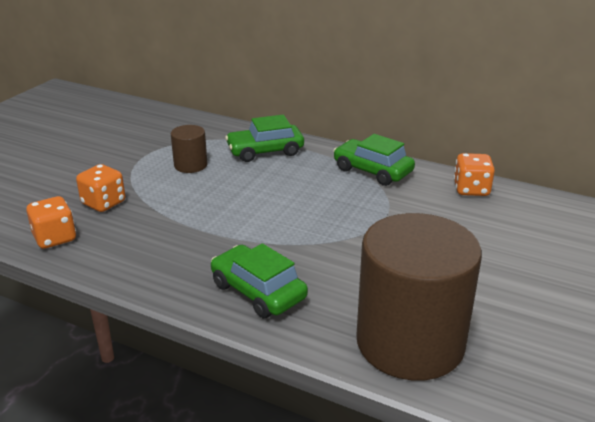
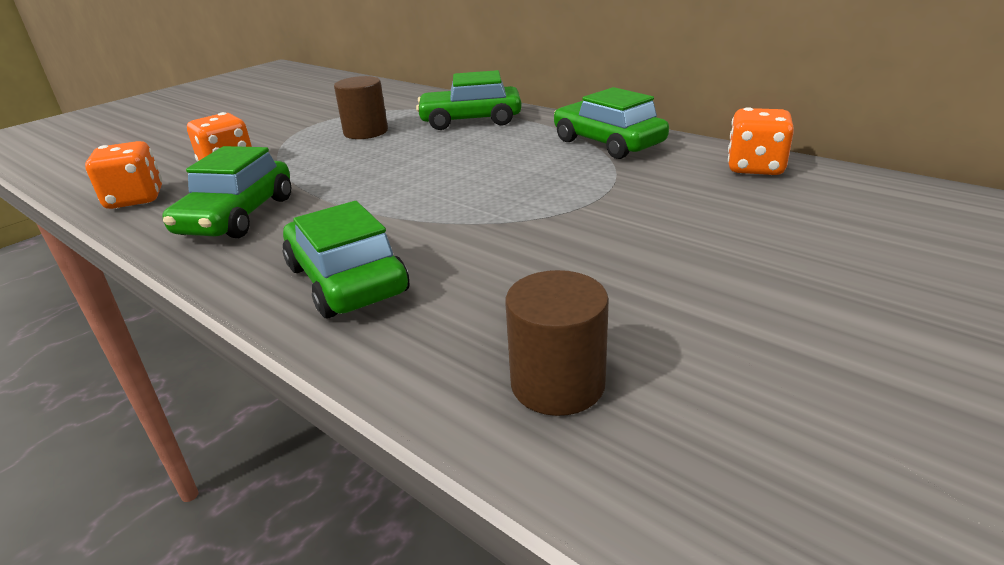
camera: 15 degrees right, 0 degrees up
(147, 248) = (237, 216): none -> green car
(410, 342) = (557, 383): brown cylinder -> brown cylinder, size x0.45

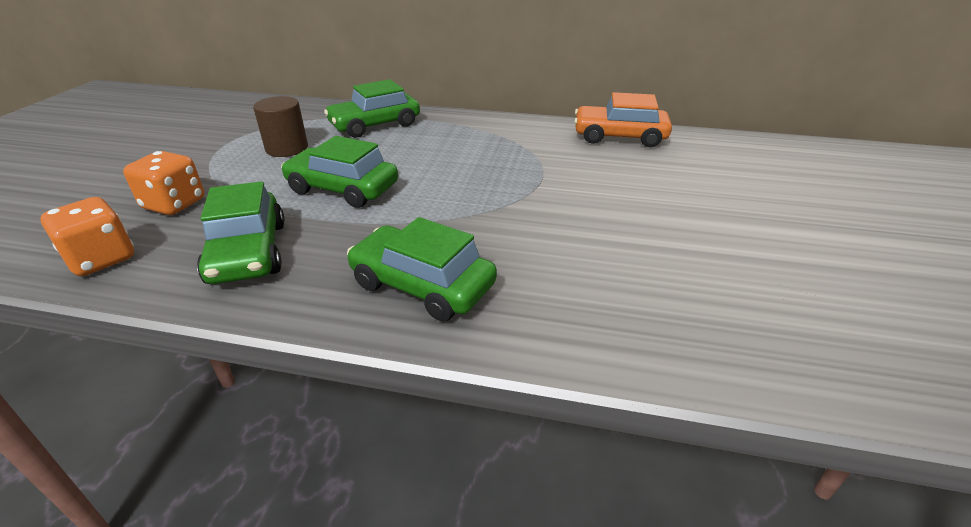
camera: 30 degrees left, 5 degrees up
(557, 383) = (652, 318): brown cylinder -> none
(608, 143) = (505, 131): green car -> green car (342, 189)
(755, 167) = (619, 137): orange dice -> orange car

